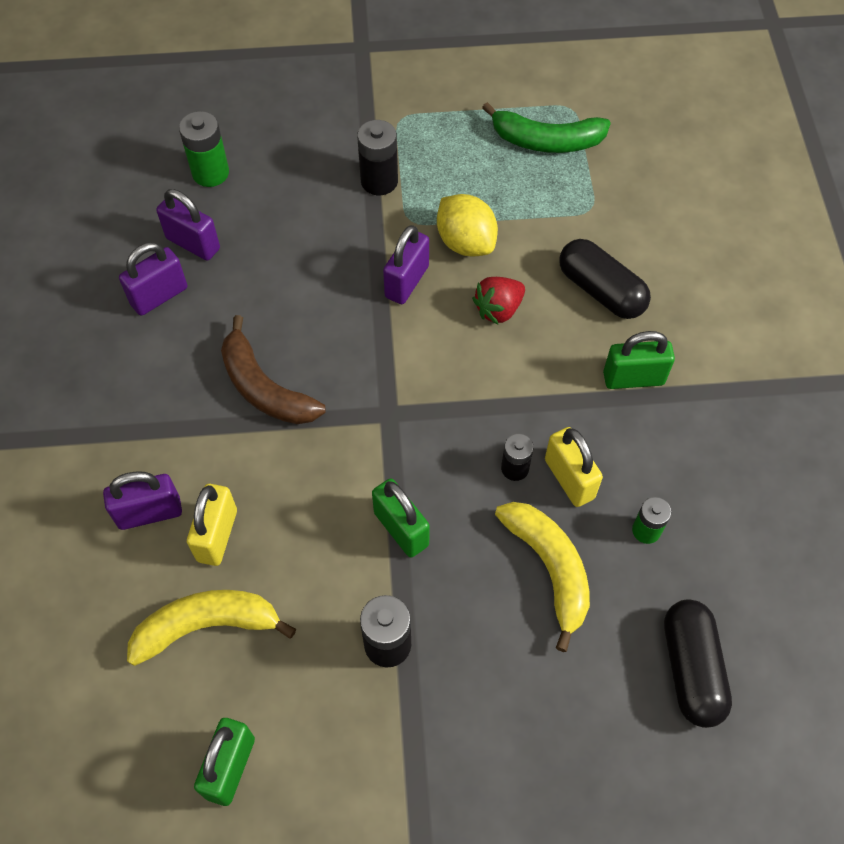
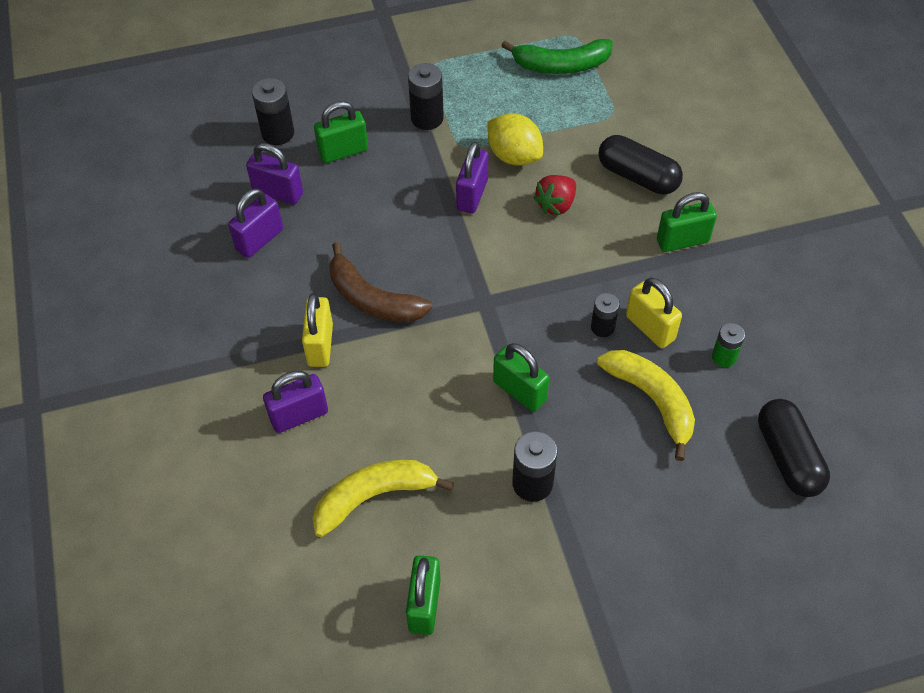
camera: 10 degrees left, 5 degrees down
(210, 173) = (278, 133): green battery -> black battery
(217, 535) = (363, 423): yellow padlock -> yellow padlock (320, 345)
(276, 206) = (343, 151): none -> green padlock

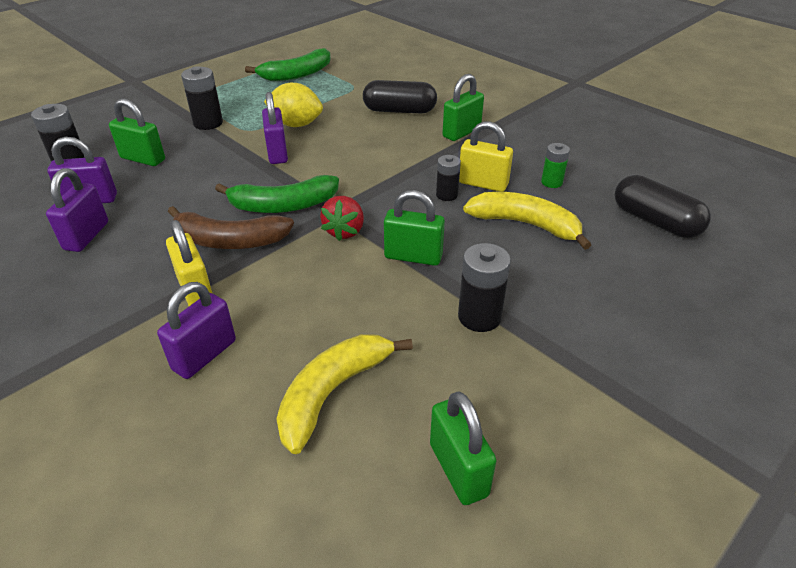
camera: 30 degrees left, 15 degrees down
(343, 151) = (143, 159): green padlock -> green padlock turned 75 degrees clockwise
(440, 274) = (283, 205): none -> green banana
(556, 205) = (350, 140): red strawberry -> red strawberry (344, 231)

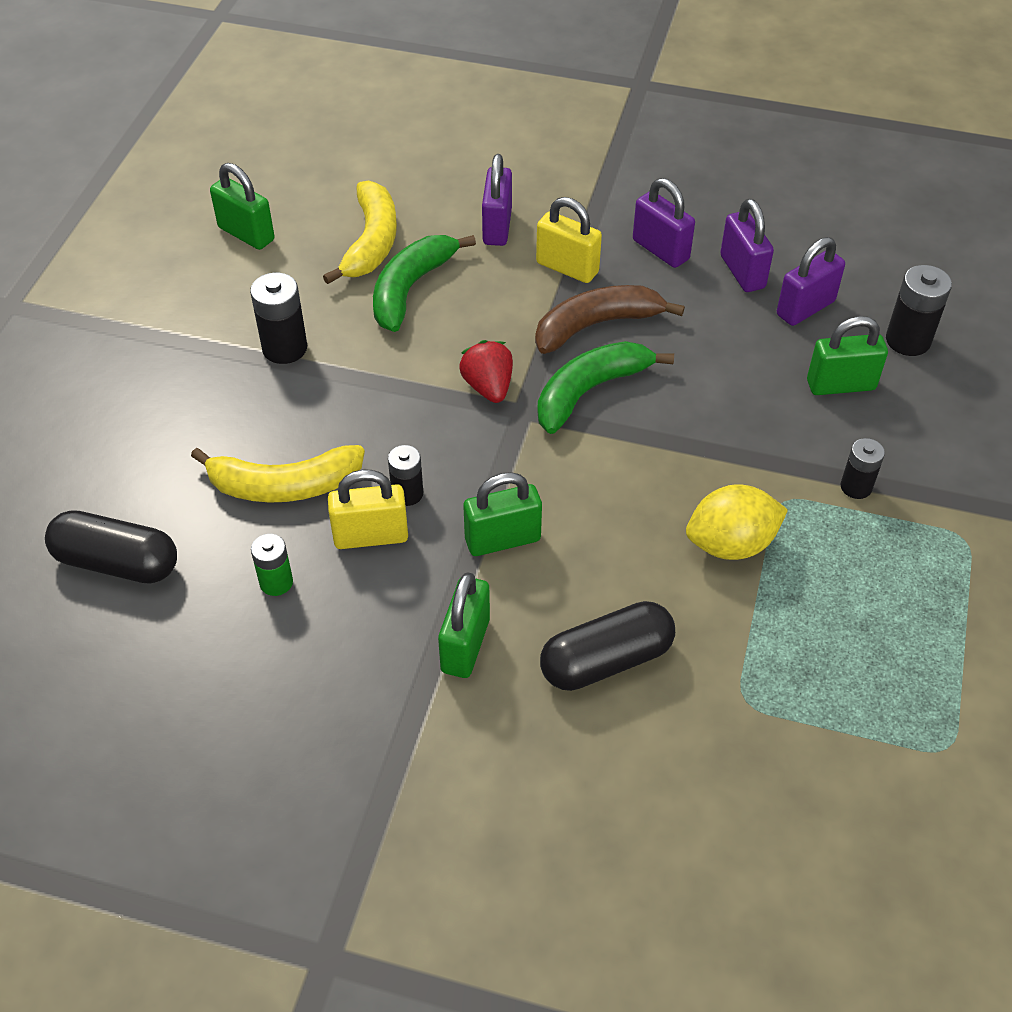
camera: 150 degrees right, 10 degrees up
(208, 123) = (856, 487): black battery -> black battery, size x0.64
(277, 153) = (690, 471): purple padlock -> purple padlock (660, 250)
(297, 74) = (886, 692): green banana -> green banana (411, 289)
(413, 256) = (389, 386): green padlock -> green padlock (502, 540)

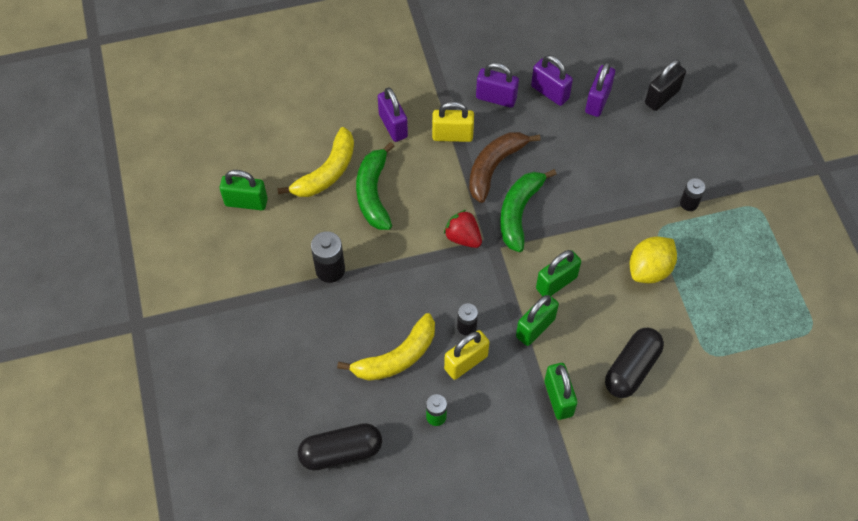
camera: 30 degrees left, 10 degrees up
(371, 242) = (326, 172): yellow banana -> yellow banana turned 60 degrees clockwise
(840, 385) = (645, 143): green padlock -> green padlock (556, 283)
(908, 340) = (662, 97): black battery -> black padlock

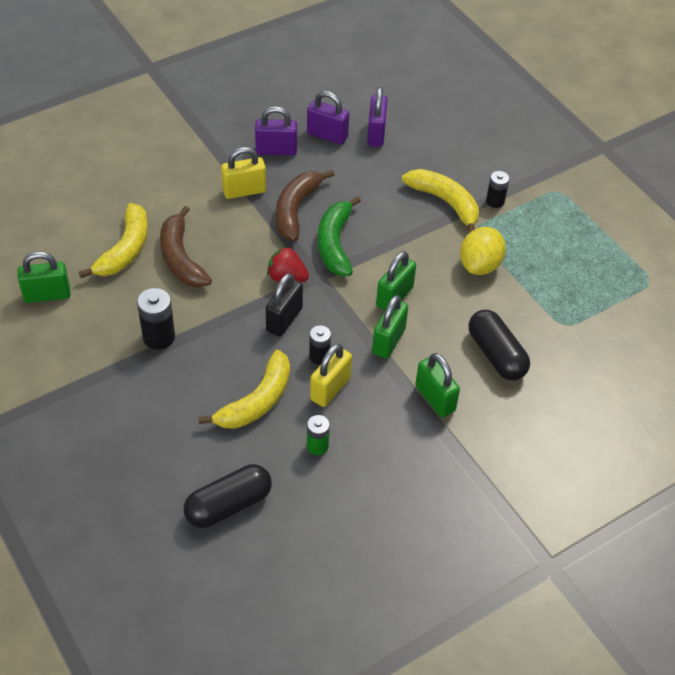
camera: 20 degrees left, 10 degrees down
(373, 193) = (181, 258): green banana -> brown banana
(393, 126) = (180, 194): purple padlock -> none
(631, 368) = (496, 355): black capsule -> black capsule turned 45 degrees counterclockwise
(639, 193) = (445, 203): none -> yellow banana
(662, 97) = (435, 118): black padlock -> black padlock (284, 319)

